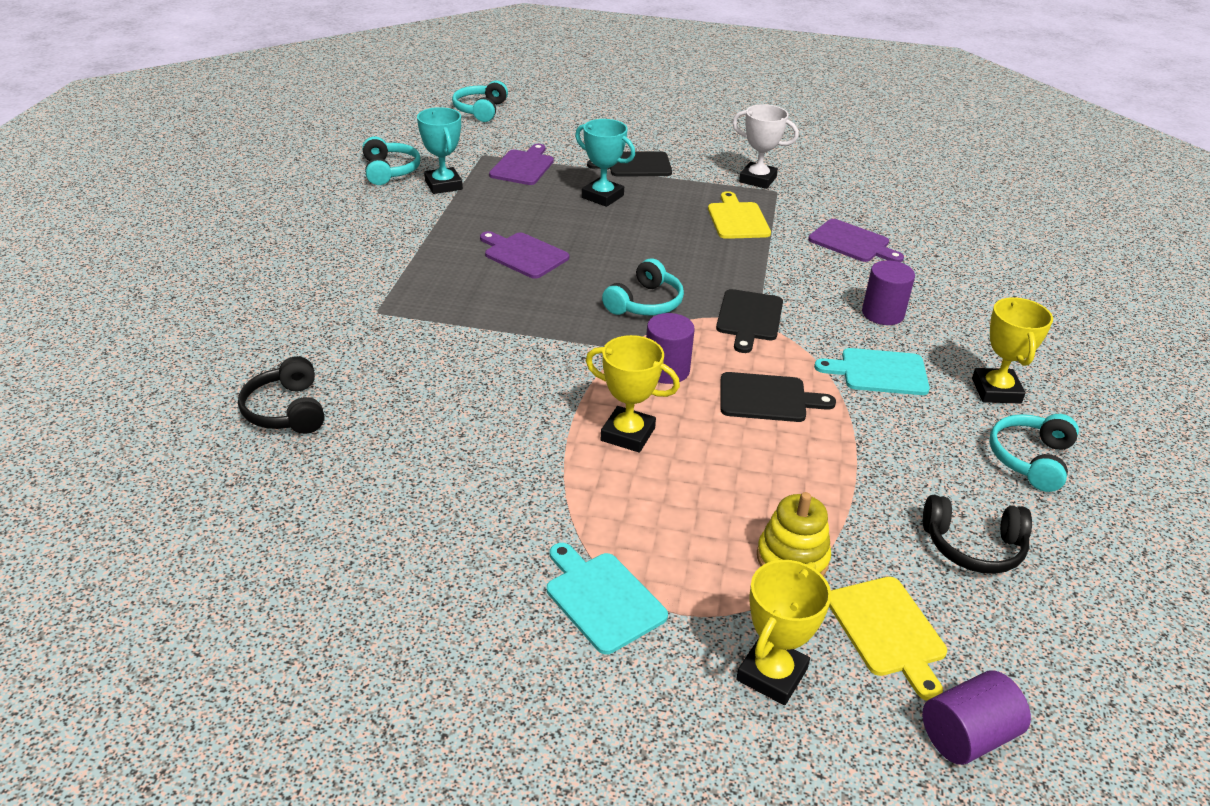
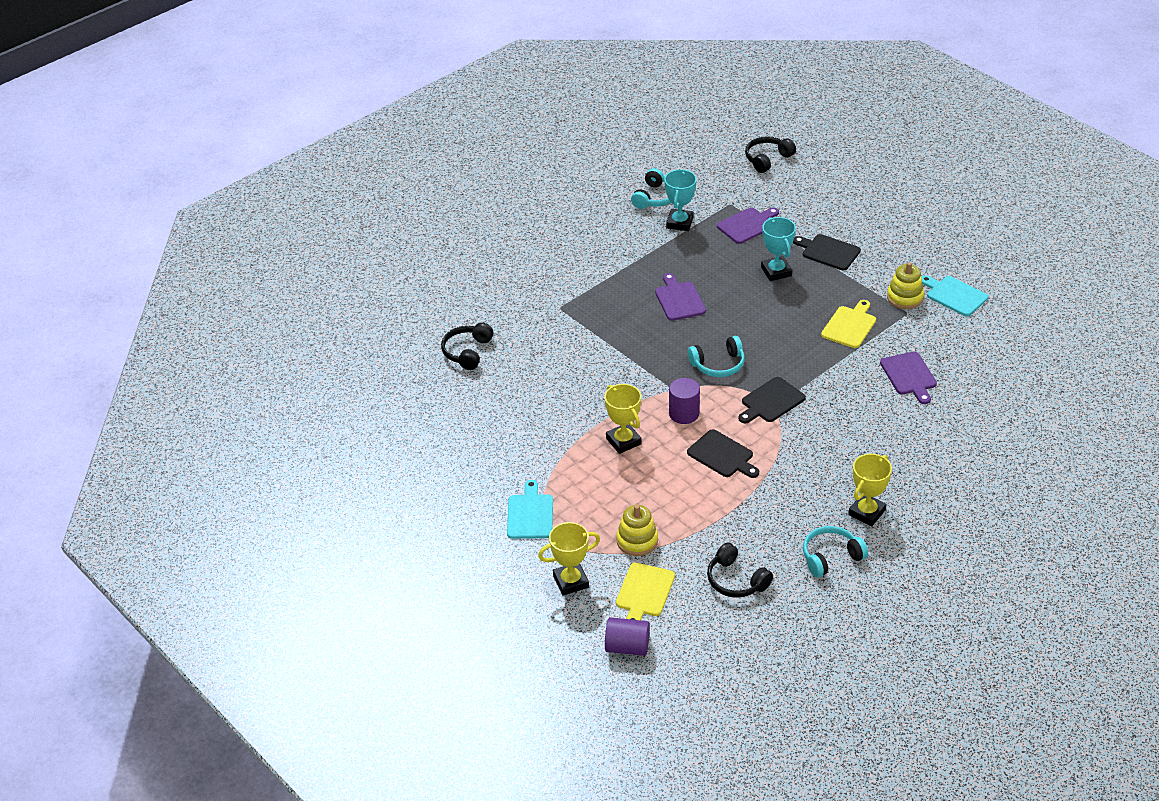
camera: 40 degrees right, 5 degrees up
(480, 110) = (767, 159): turquoise headphones -> black headphones
(757, 180) = (905, 297): white trophy -> yellow stacking toy
(879, 372) = (808, 469): turquoise cutting board -> turquoise cutting board (954, 295)
(882, 314) = (861, 434): purple cylinder -> none

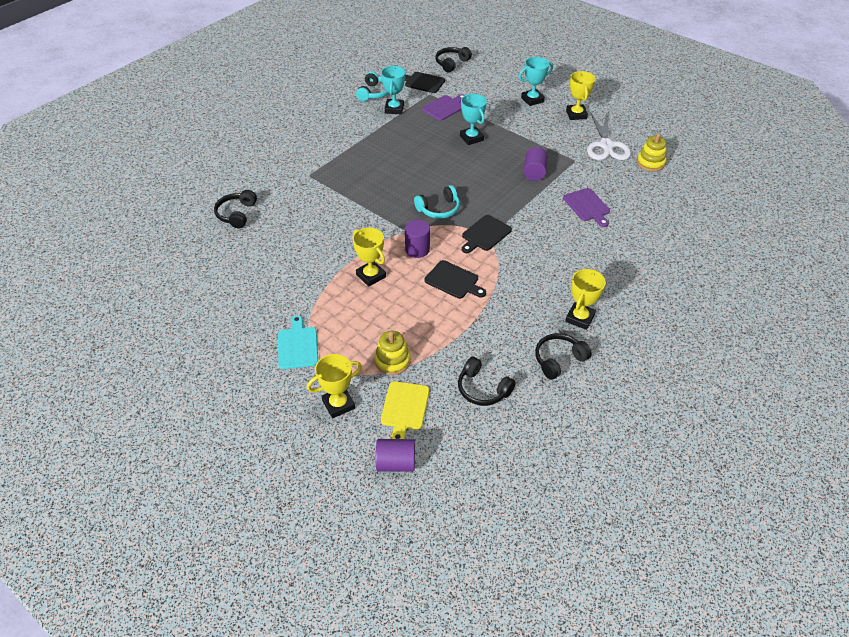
camera: 10 degrees left, 5 degrees up
(679, 299) = (401, 163): purple cutting board -> none
(828, 252) = (507, 122): black cutting board -> black cutting board (423, 82)
(831, 557) = (558, 360): turquoise headphones -> black headphones
(850, 325) = (534, 173): yellow cutting board -> purple cylinder
(869, 221) = (532, 100): none -> turquoise trophy
(905, 297) = (570, 150): yellow stacking toy -> yellow stacking toy (650, 163)
(924, 247) = (576, 114): none -> yellow trophy
(954, 295) = (606, 146): turquoise cutting board -> white scissors

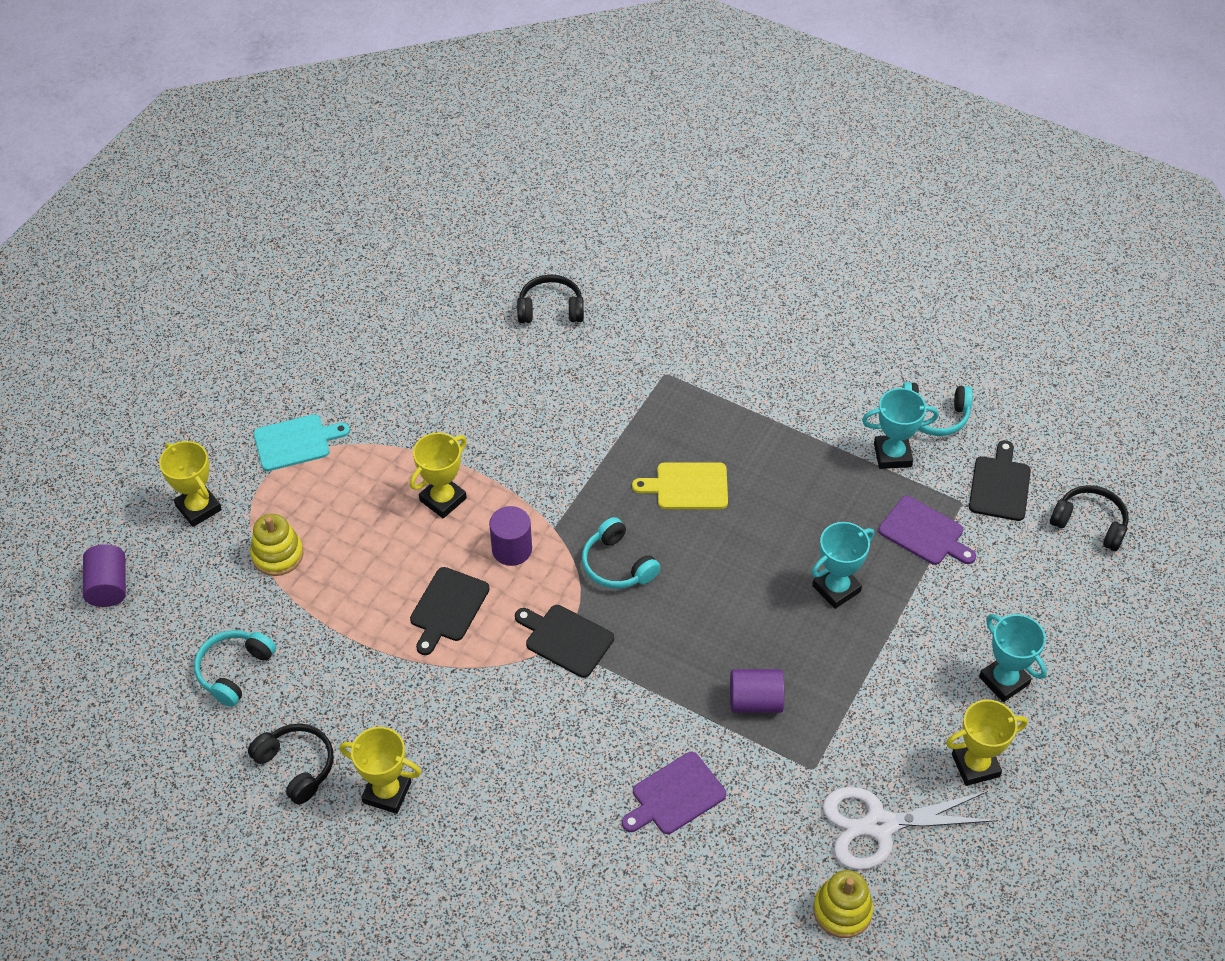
camera: 80 degrees right, 5 degrees up
(404, 408) = (195, 582): yellow cutting board -> yellow cutting board (687, 486)
(482, 389) = (234, 671): black headphones -> turquoise headphones

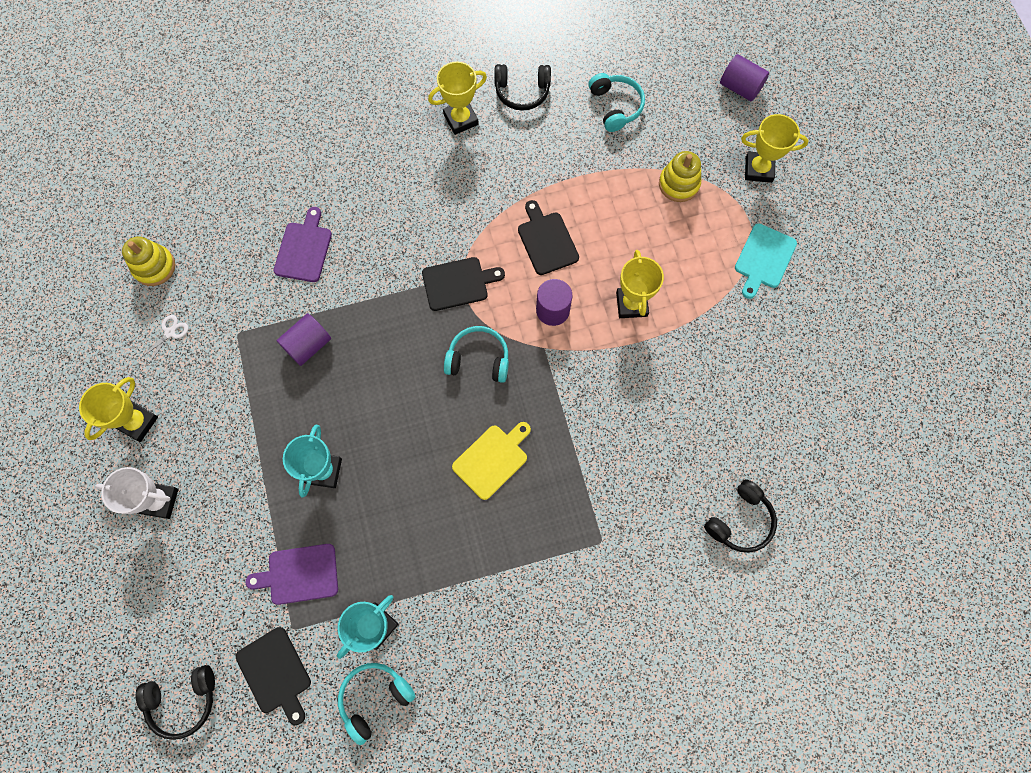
camera: 135 degrees right, 20 degrees up
(879, 825) = (170, 332): white scissors -> white scissors, size x0.41
(1004, 680) = (159, 501): turquoise trophy -> white trophy

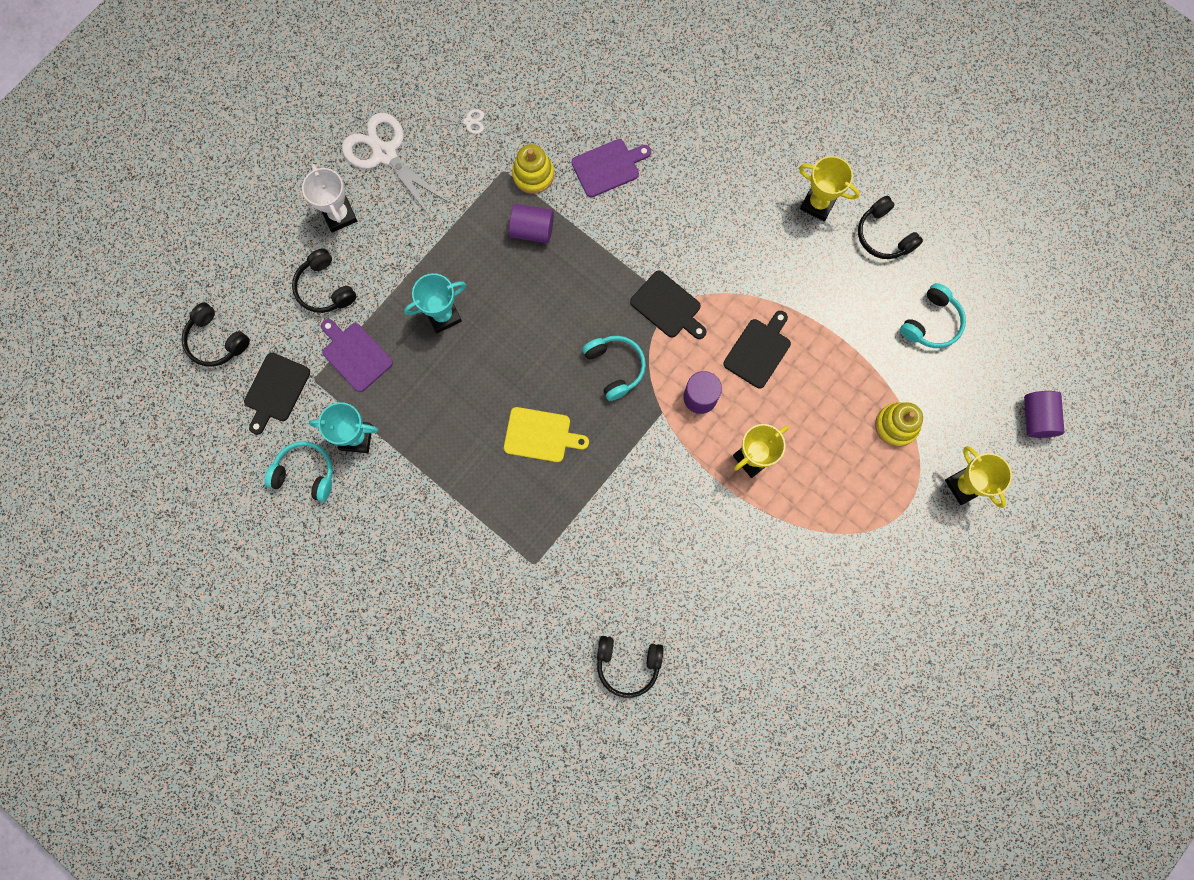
camera: 55 degrees right, 5 degrees up
(137, 422) = (385, 153): yellow trophy -> white scissors
(154, 267) = (511, 69): yellow stacking toy -> yellow stacking toy (533, 174)
(216, 560) = (325, 288): none -> black headphones
(764, 259) = (879, 543): turquoise cutting board -> none

